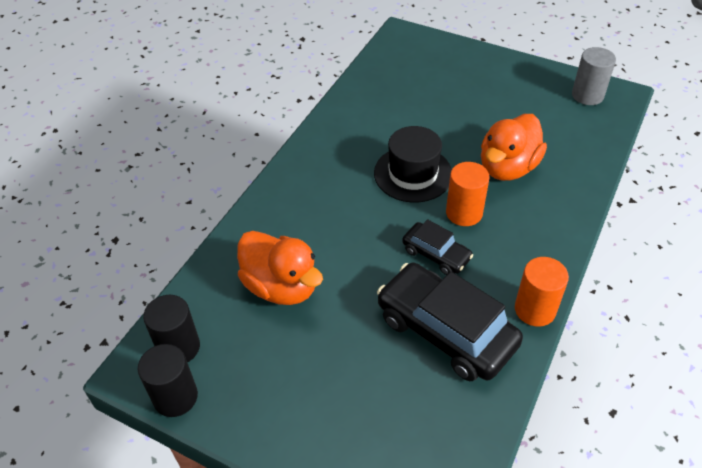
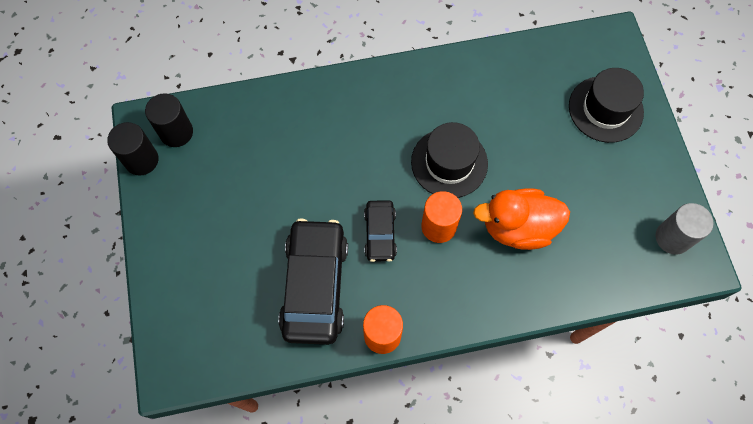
camera: 50 degrees right, 20 degrees up
(281, 286) = (269, 154): orange duck -> none
(454, 69) = (605, 109): none -> black hat

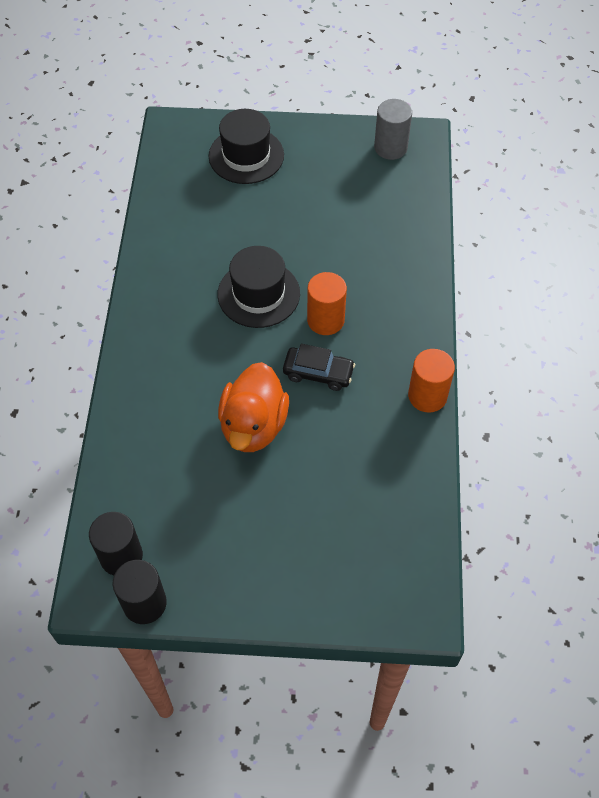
camera: 75 degrees left, 10 degrees down
(315, 286) = (359, 446): black car -> none
(517, 227) = (346, 256): orange duck -> orange duck (253, 425)

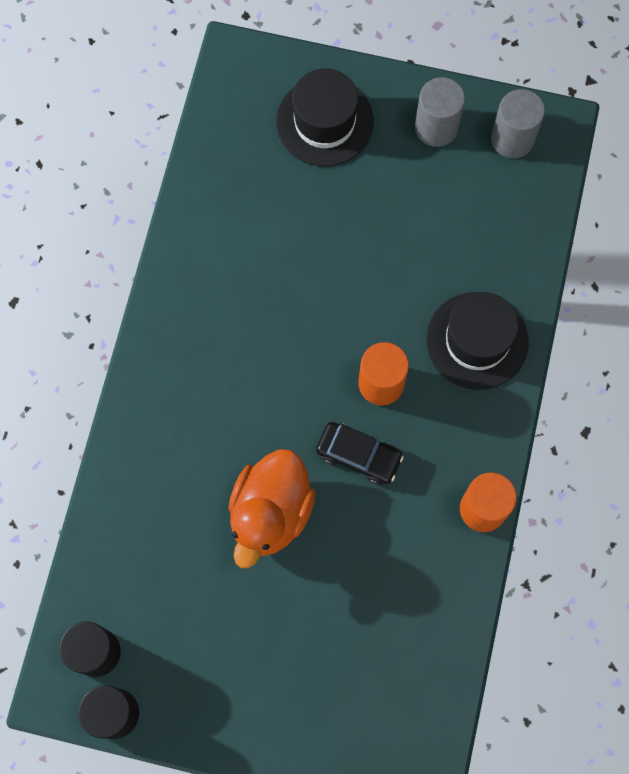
camera: 10 degrees right, 15 degrees up
(258, 294) = (306, 332): black hat -> black hat (477, 340)
(331, 148) = (436, 127): none -> grey cylinder

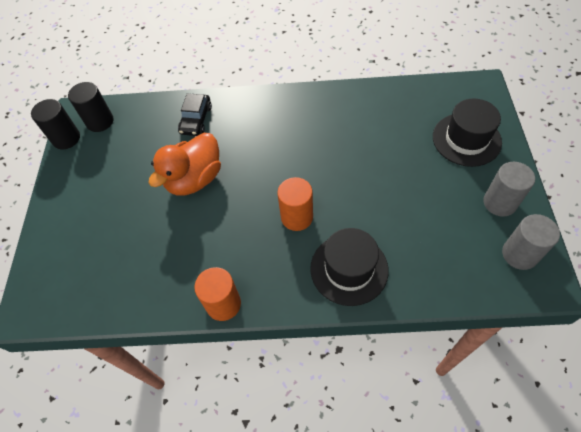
camera: 80 degrees right, 15 degrees down
(270, 513) = (194, 179): orange duck -> orange duck turned 60 degrees counterclockwise
(359, 455) = (243, 217): black car -> black car (196, 120)

